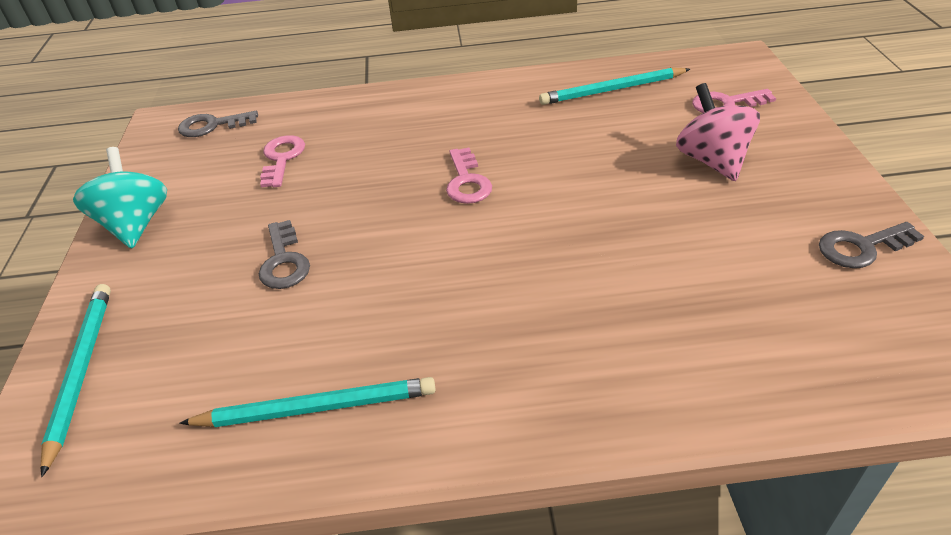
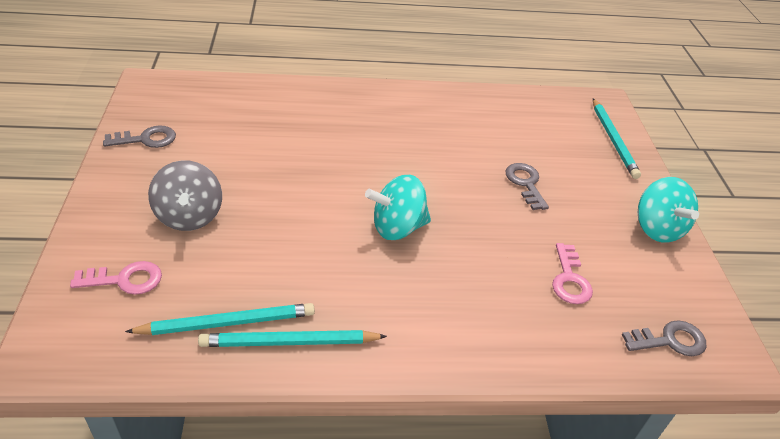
camera: 175 degrees right, 0 degrees up
(316, 407) = (477, 110): turquoise pencil -> turquoise pencil (289, 342)
(467, 182) = (397, 227): pink key -> turquoise spinning top
(712, 160) = (189, 216): pink spinning top -> grey spinning top

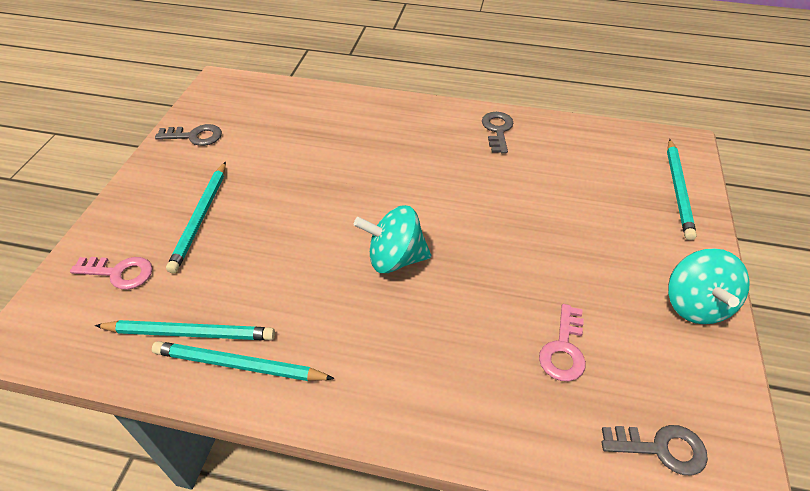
camera: 20 degrees right, 5 degrees up
(189, 216) = (201, 218): grey spinning top -> turquoise pencil
(525, 183) = (554, 228): grey key -> grey key (497, 130)

